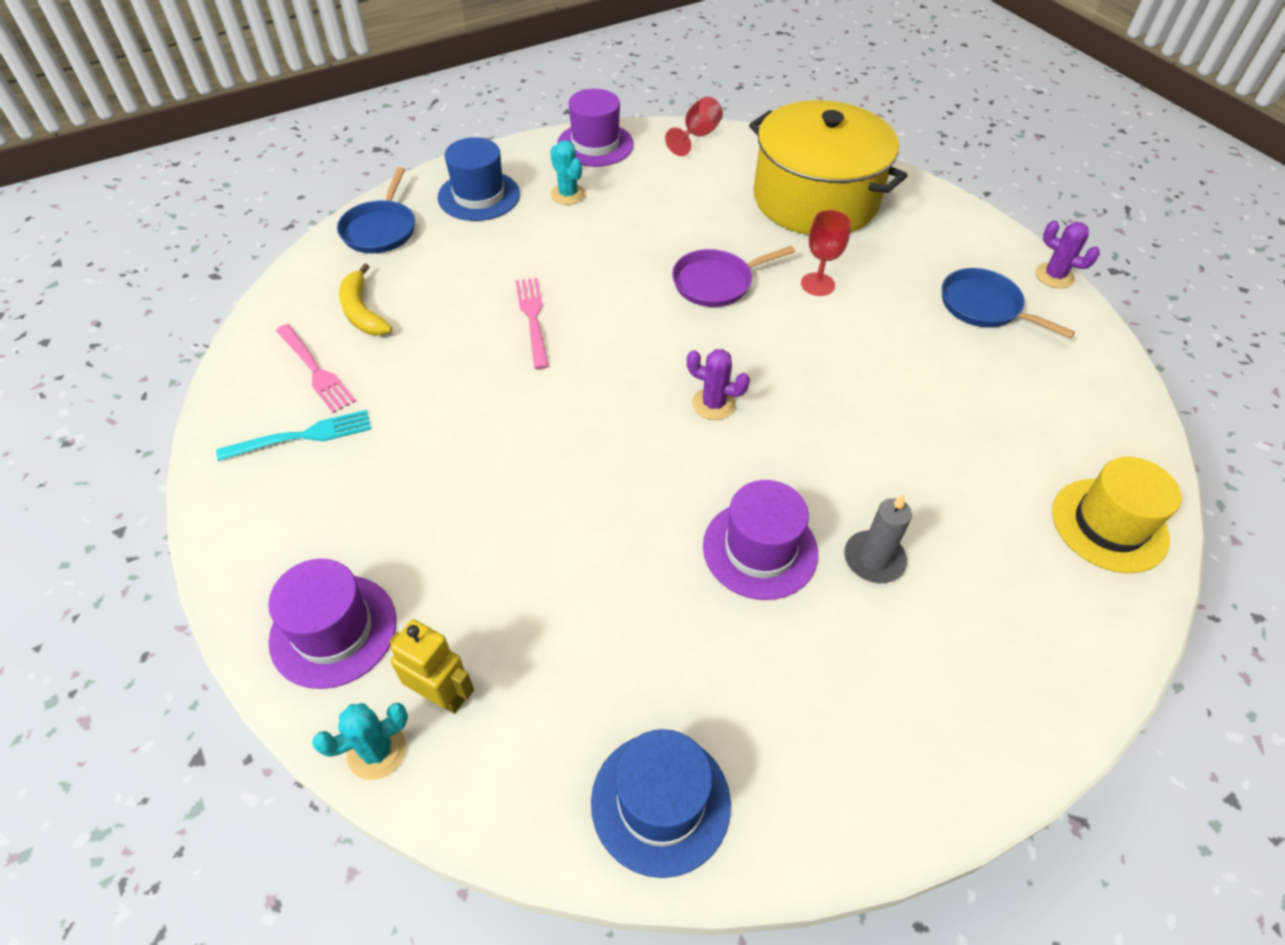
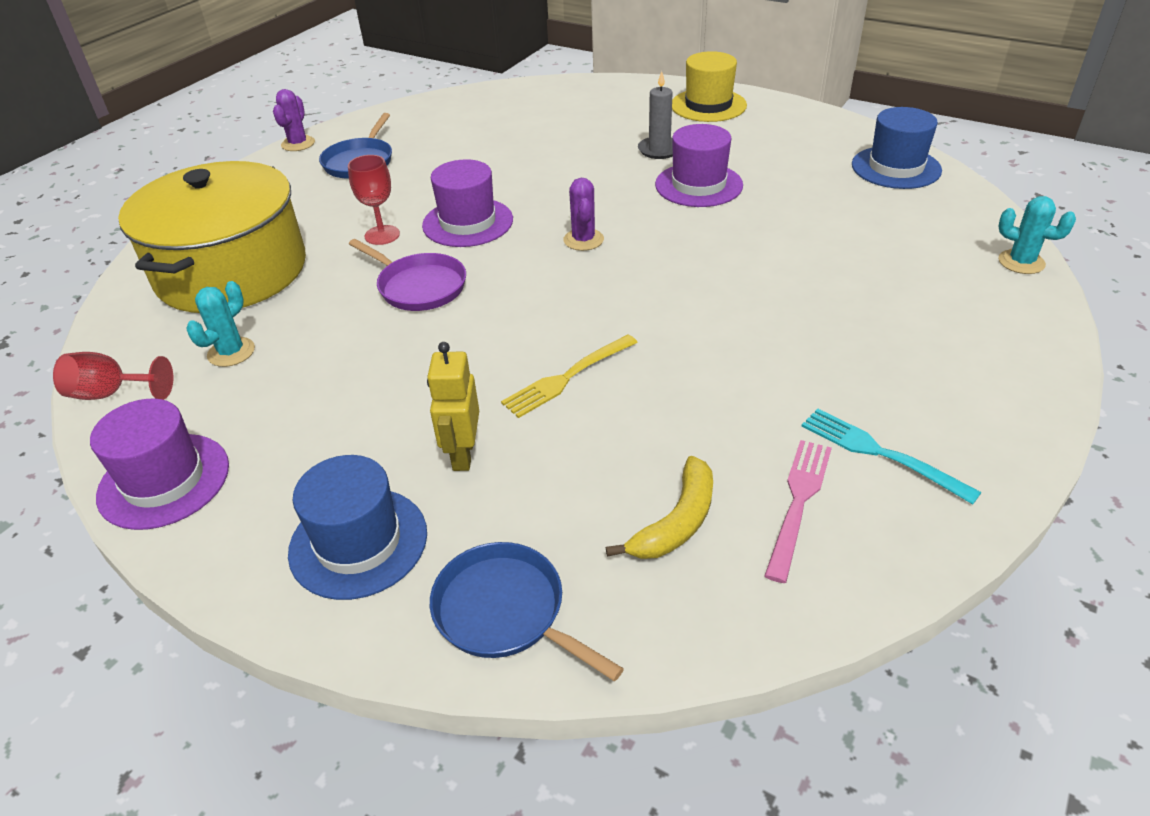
camera: 115 degrees left, 10 degrees down
(333, 630) = (992, 321): purple hat -> purple hat (468, 222)
(380, 229) = (505, 611): blue pan -> blue pan turned 120 degrees counterclockwise
(441, 695) = (956, 255): yellow robot -> yellow robot (463, 454)
(533, 319) = (567, 377): pink fork -> yellow fork
(568, 194) = (310, 453): turquoise cactus -> turquoise cactus (231, 352)
(1109, 525) = (550, 96): yellow hat -> yellow hat (708, 105)

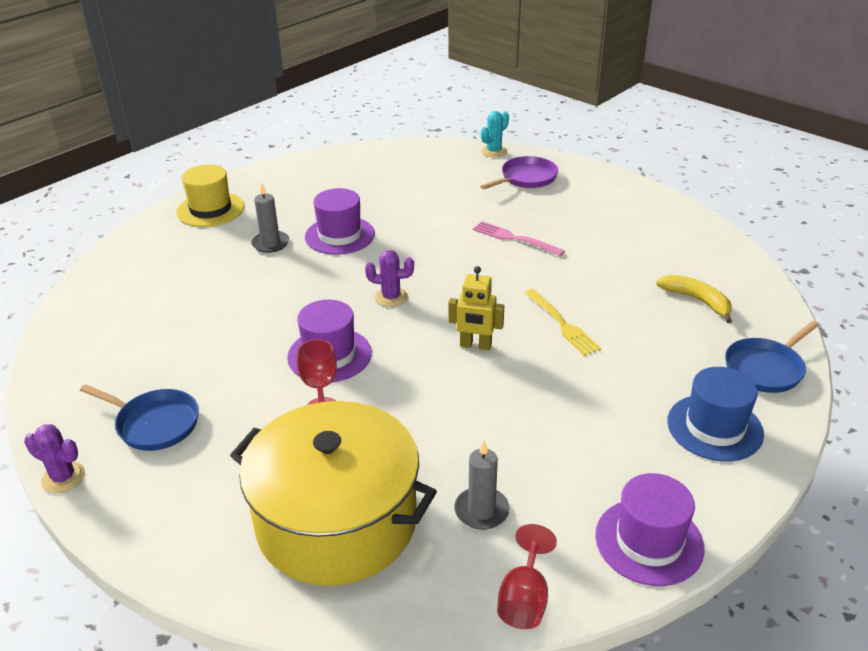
camera: 80 degrees left, 5 degrees down
(231, 352) = (481, 511): turquoise cactus -> grey candle
(419, 286) = (421, 389): purple pan -> purple pan (526, 178)
(463, 454) = (634, 376): yellow robot -> yellow robot (475, 345)
(798, 502) = (683, 260): pink fork -> pink fork (514, 239)
(880, 453) = (648, 229): turquoise fork -> none
(896, 168) = (366, 160): blue hat -> none

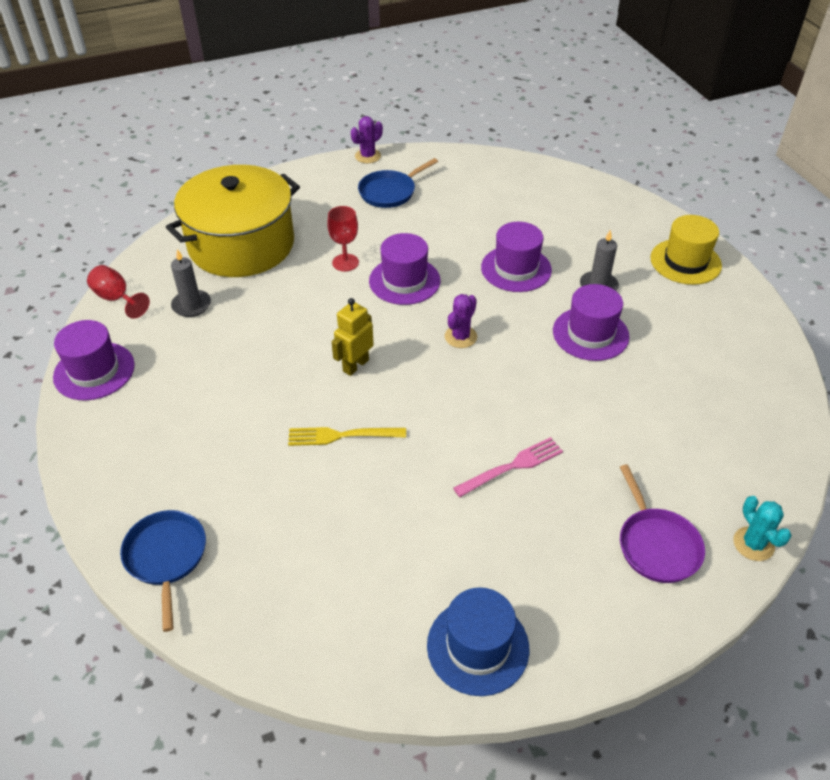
camera: 115 degrees right, 10 degrees up
(269, 291) = (516, 269): none -> purple hat
(697, 300) = (298, 569): yellow banana -> none
(714, 427) = (141, 469): blue hat -> blue hat (478, 646)

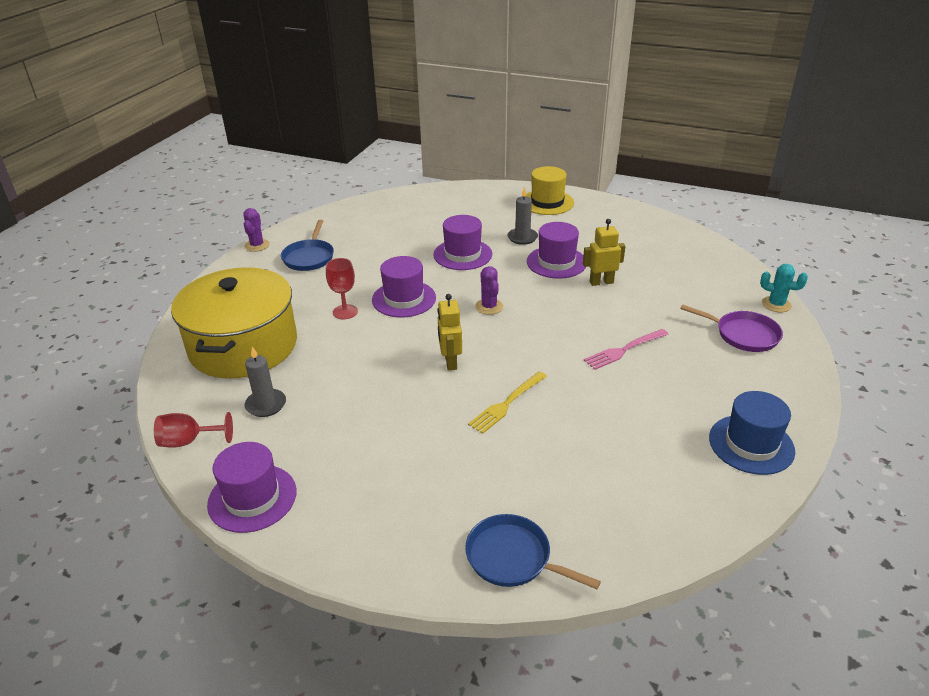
camera: 45 degrees left, 10 degrees down
(512, 466) = (624, 350): pink fork -> pink fork turned 135 degrees counterclockwise
(601, 384) = (601, 282): none -> yellow robot

